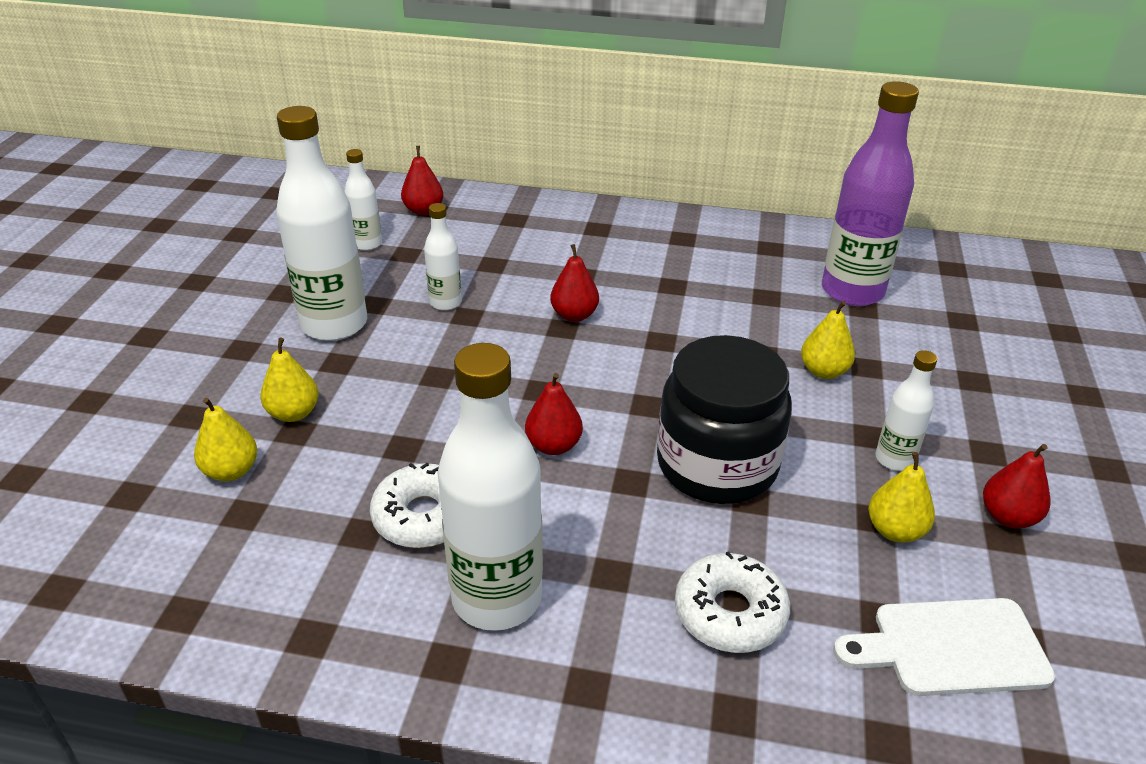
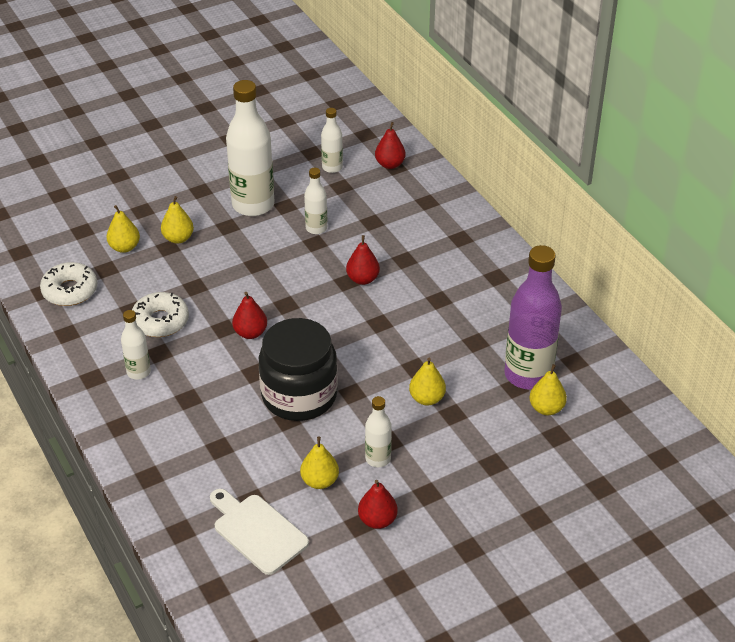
camera: 50 degrees right, 5 degrees up
(497, 598) = (138, 372): white bottle -> white bottle, size x0.50
(730, 613) = (204, 448): white donut -> white donut (70, 290)
(915, 306) = (546, 408): none -> yellow pear

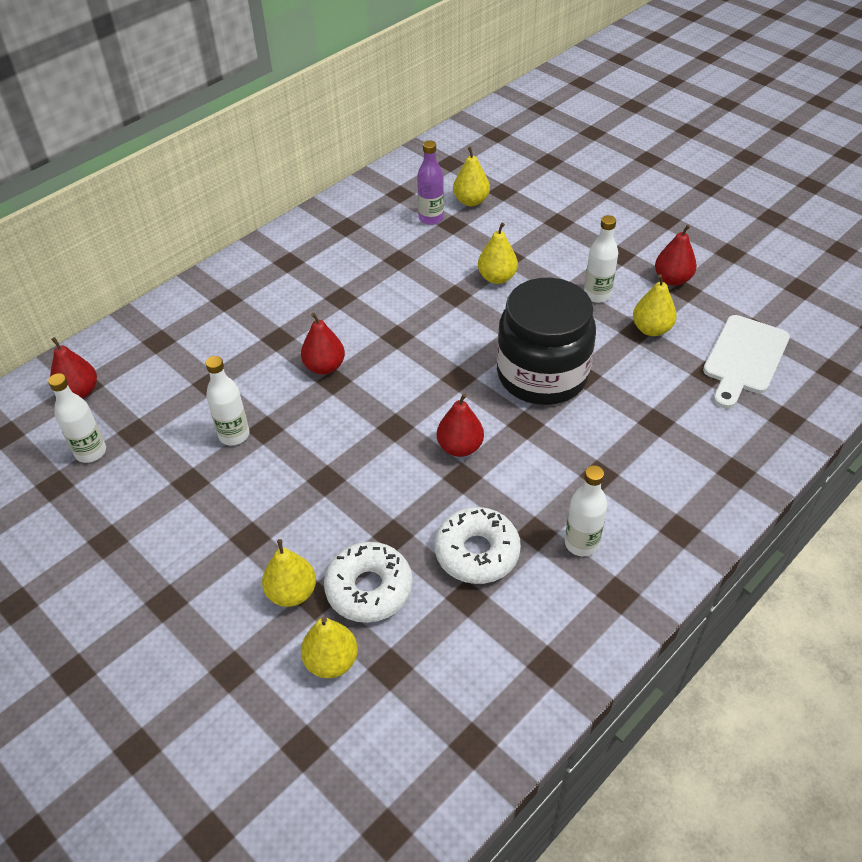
camera: 105 degrees left, 5 degrees up
(70, 290) = (457, 701): white donut -> white donut (369, 589)
(253, 205) = (193, 521): white bottle -> none
(528, 374) = (431, 218): purple bottle -> purple bottle, size x0.50

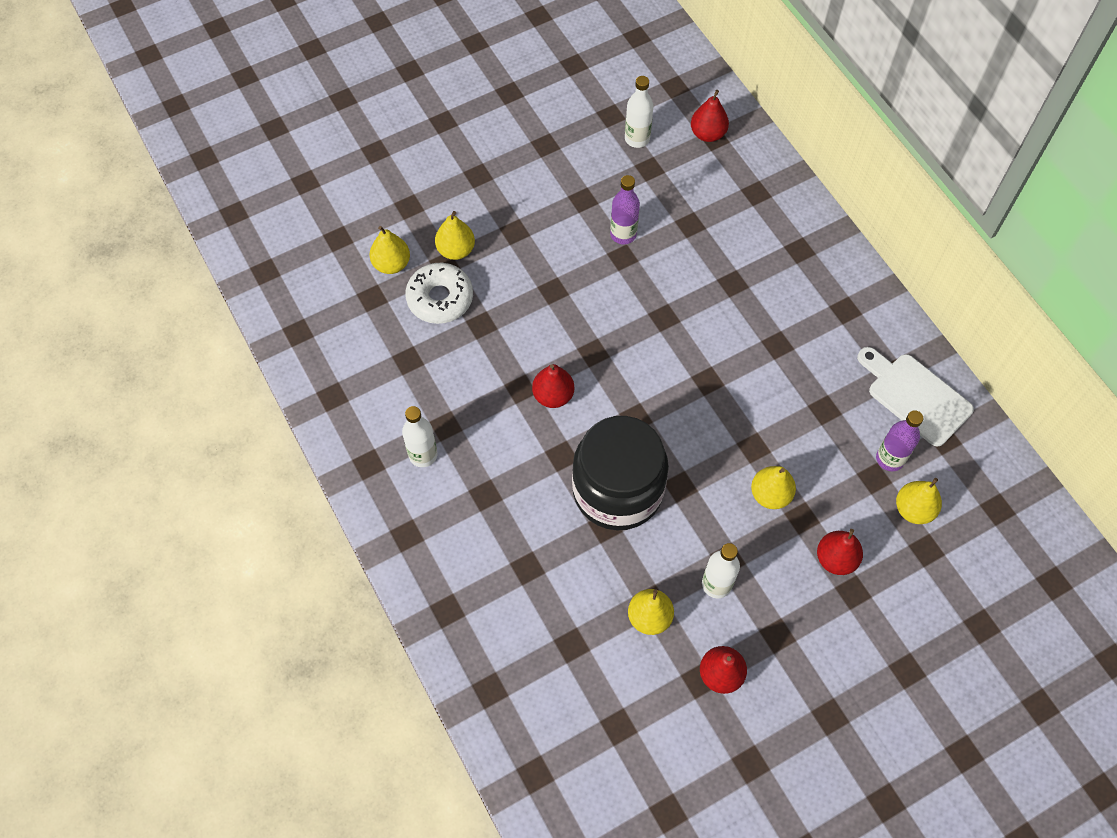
camera: 105 degrees right, 15 degrees up
(234, 435) = (623, 234): white bottle -> purple bottle
(324, 367) = (684, 313): red pear -> red pear (835, 559)
(477, 552) = (443, 378): white donut -> none
(744, 358) = (580, 690): white cutting board -> white cutting board (915, 396)

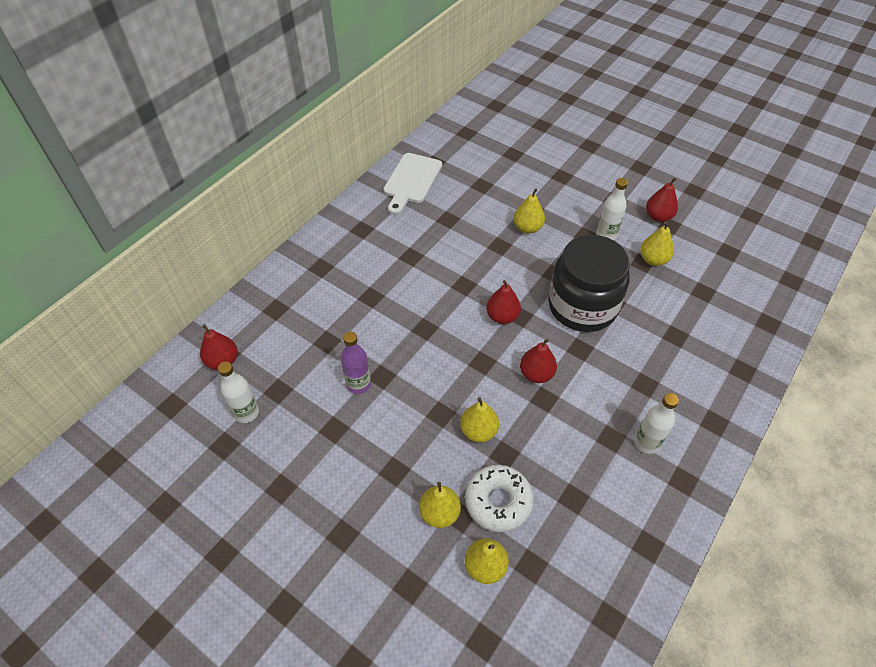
camera: 115 degrees left, 10 degrees down
(835, 559) = (547, 188): red pear -> red pear (502, 316)
(889, 459) = (464, 181): purple bottle -> none
(913, 509) = (491, 164): yellow pear -> yellow pear (478, 431)

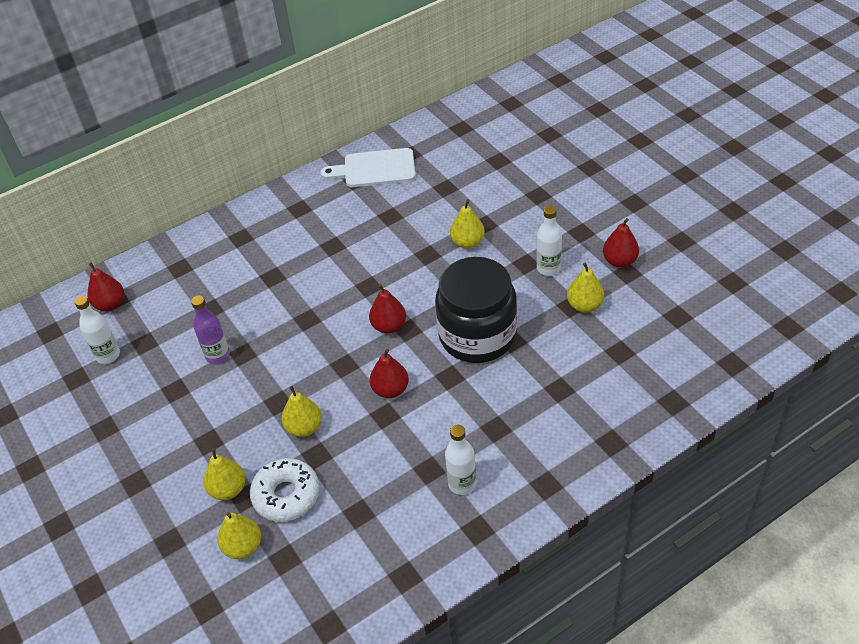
camera: 25 degrees right, 5 degrees down
(411, 181) = (375, 169): white cutting board -> white cutting board turned 45 degrees clockwise

